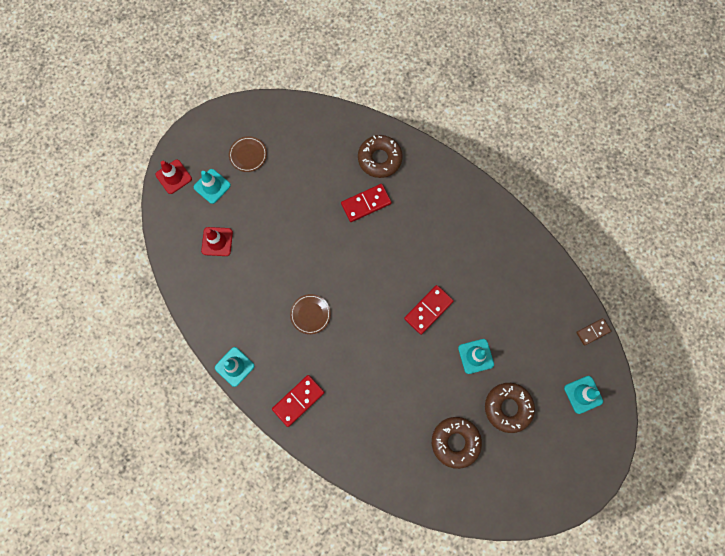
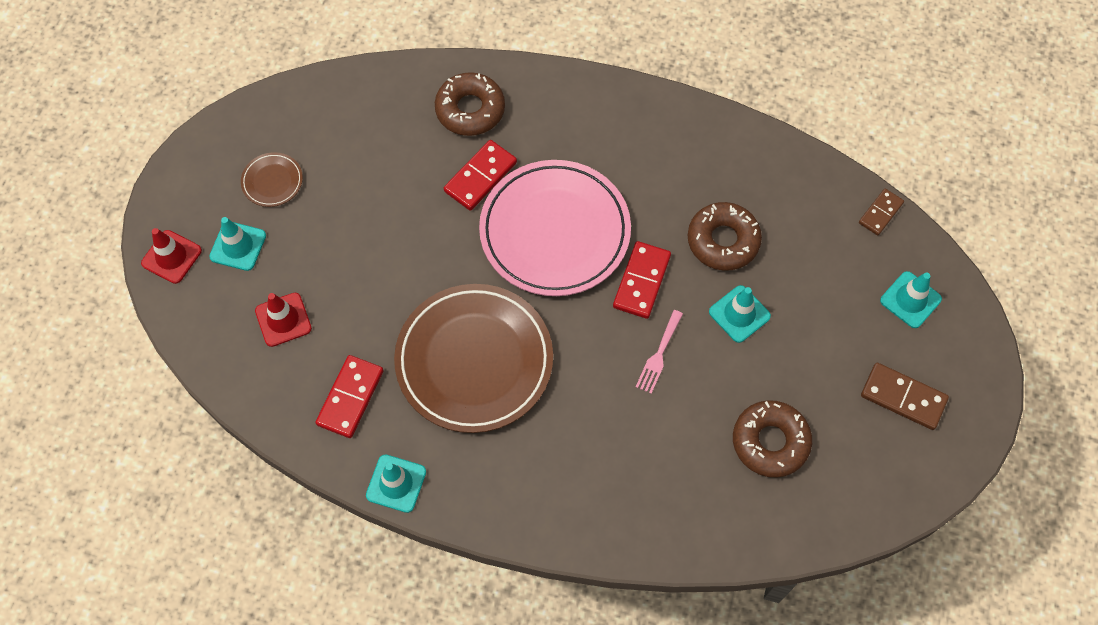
camera: 25 degrees left, 10 degrees down
(298, 400) = (516, 488): red domino -> red domino (350, 397)
(310, 314) = (474, 361): brown plate -> brown plate, size x2.41
(393, 256) = (555, 231): none -> pink plate
(416, 359) = (659, 355): none -> pink fork
(508, 407) = (818, 362): brown donut -> brown donut (723, 241)
(547, 452) = (903, 397): none -> brown domino

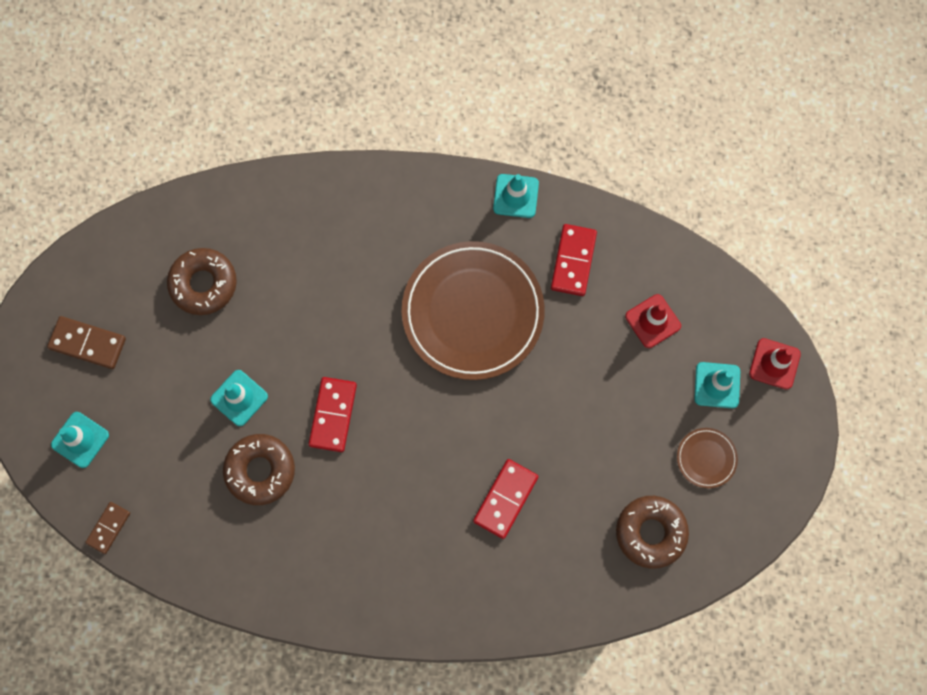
camera: 170 degrees right, 10 degrees up
(470, 109) = (532, 575): brown donut -> brown donut (650, 532)
(555, 231) = (422, 452): pink plate -> none
(659, 355) = (309, 346): pink fork -> none

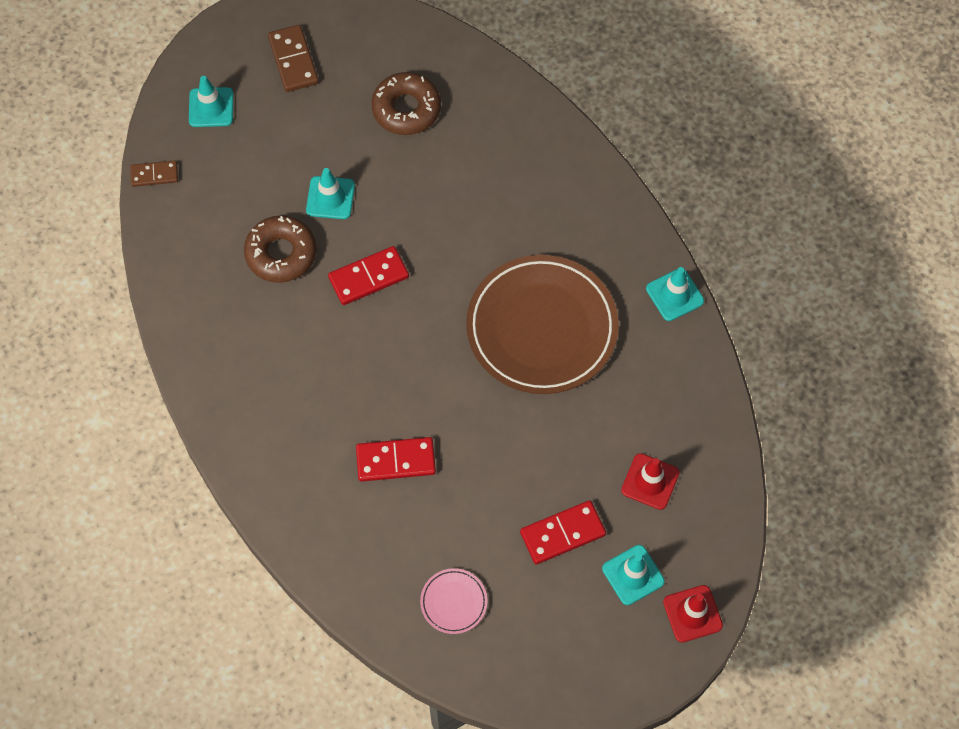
camera: 55 degrees right, 10 degrees down
(573, 261) = (653, 380): red domino -> red domino (562, 534)
(650, 532) = (453, 602): brown donut -> pink plate
(706, 458) = (557, 608): brown plate -> none

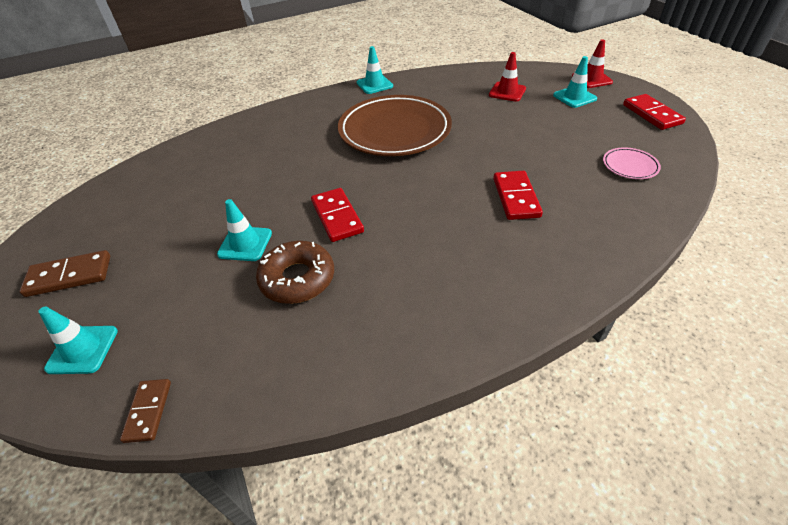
camera: 85 degrees left, 20 degrees down
(406, 109) = (173, 198): brown donut -> none
(562, 534) = (555, 121): red domino -> red domino (652, 114)

